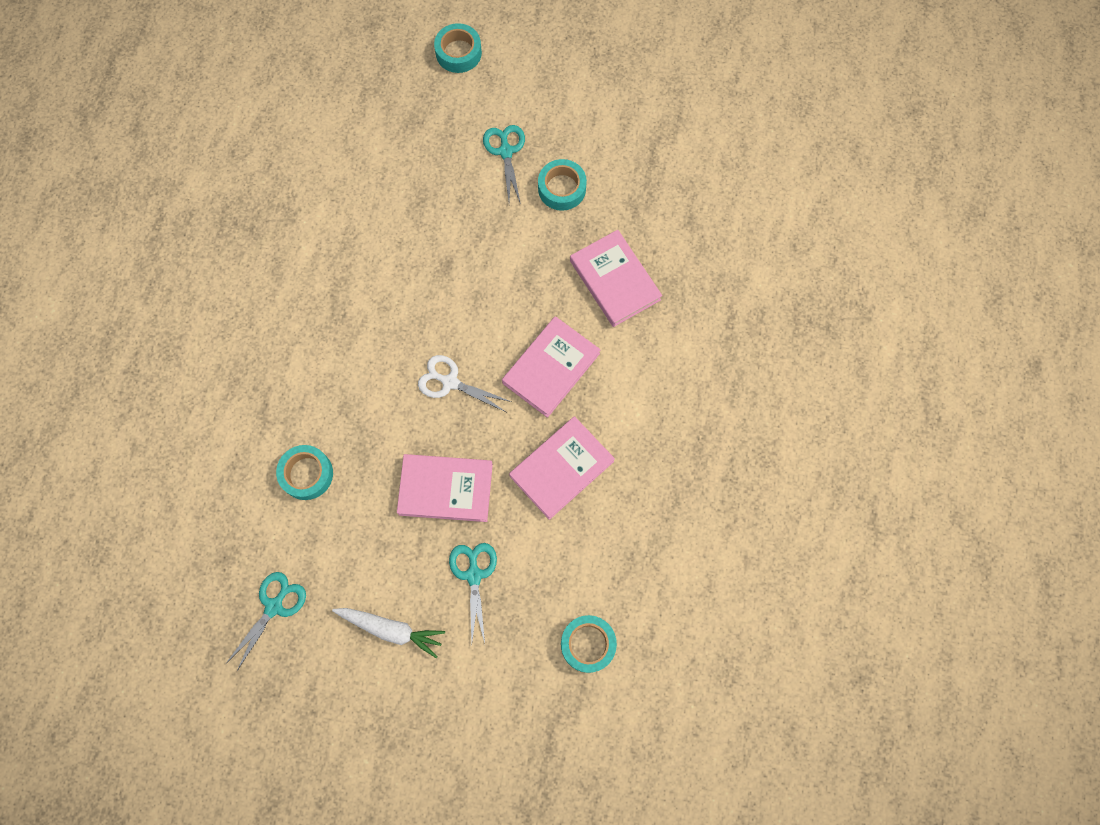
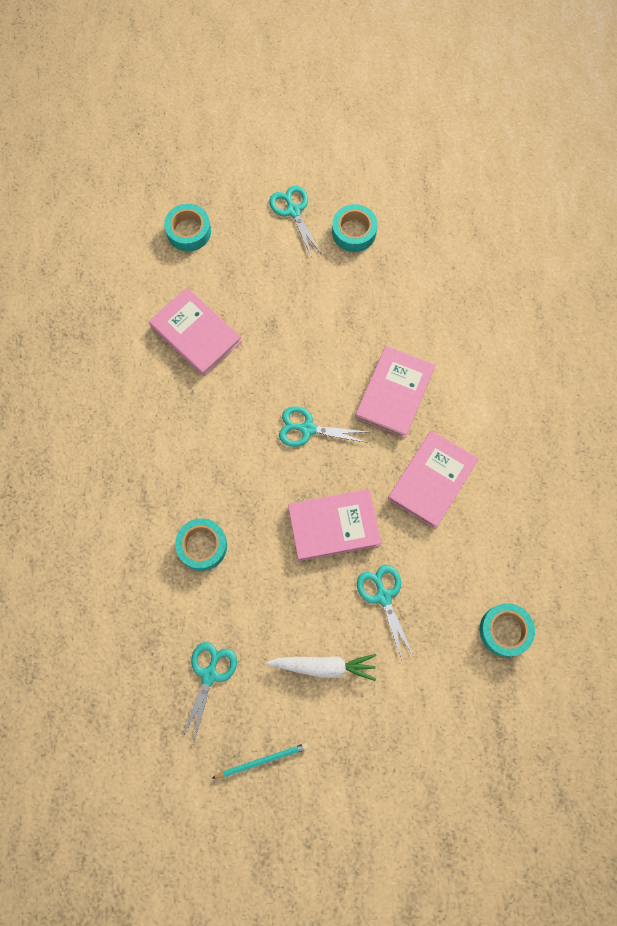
camera: 15 degrees left, 0 degrees up
(299, 707) = (261, 760): none -> turquoise pencil
(450, 382) = (307, 428): white scissors -> turquoise scissors
(458, 53) = (223, 133): turquoise tape -> turquoise tape (189, 231)
(615, 280) = (426, 301): pink book -> pink book (196, 334)

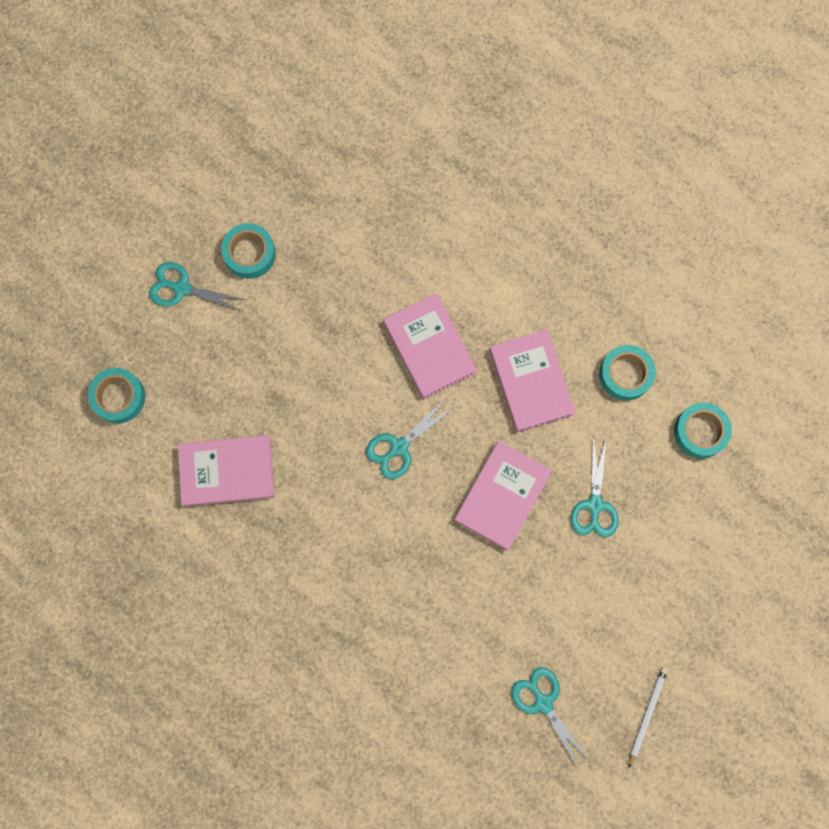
camera: 50 degrees left, 5 degrees up
(202, 546) = (428, 621): turquoise tape -> turquoise tape (625, 374)
(261, 760) = (647, 715): turquoise pencil -> white pencil
(324, 666) = (612, 601): white carrot -> none
(383, 596) = (594, 505): turquoise scissors -> turquoise scissors turned 105 degrees counterclockwise

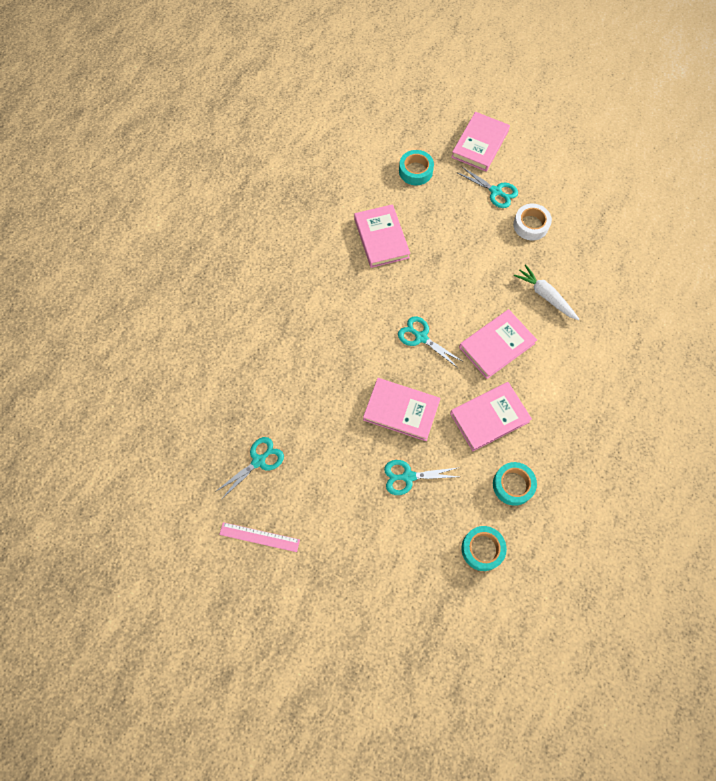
camera: 80 degrees right, 10 degrees down
(91, 291) = (480, 144): none -> pink book
(182, 288) = (495, 191): turquoise scissors -> turquoise scissors turned 120 degrees clockwise
(249, 253) = (530, 225): turquoise tape -> white tape
(366, 264) = (545, 295): none -> white carrot
(647, 715) = (259, 537): white pencil -> pink ruler

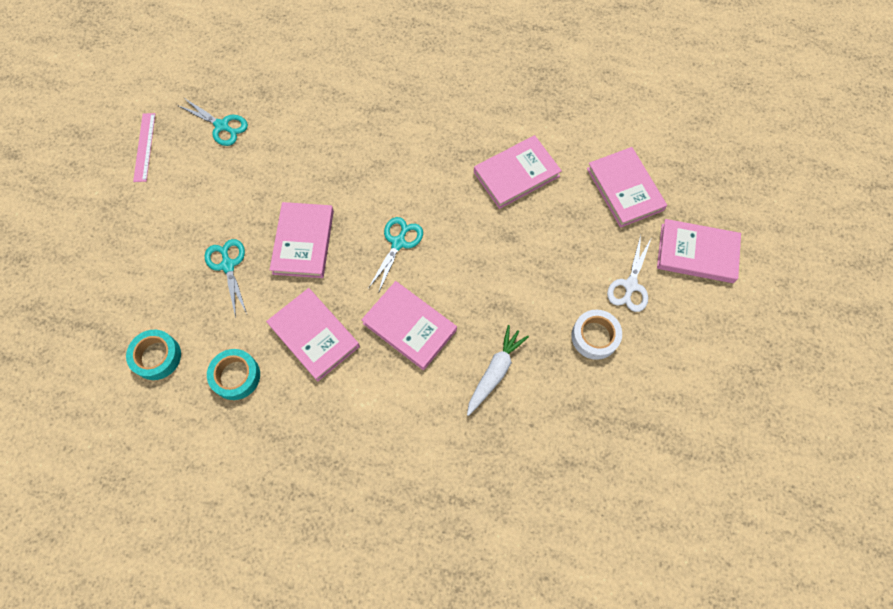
camera: 75 degrees right, 0 degrees up
(415, 171) = (624, 189): turquoise tape -> pink book
(495, 191) = (630, 285): turquoise scissors -> white scissors

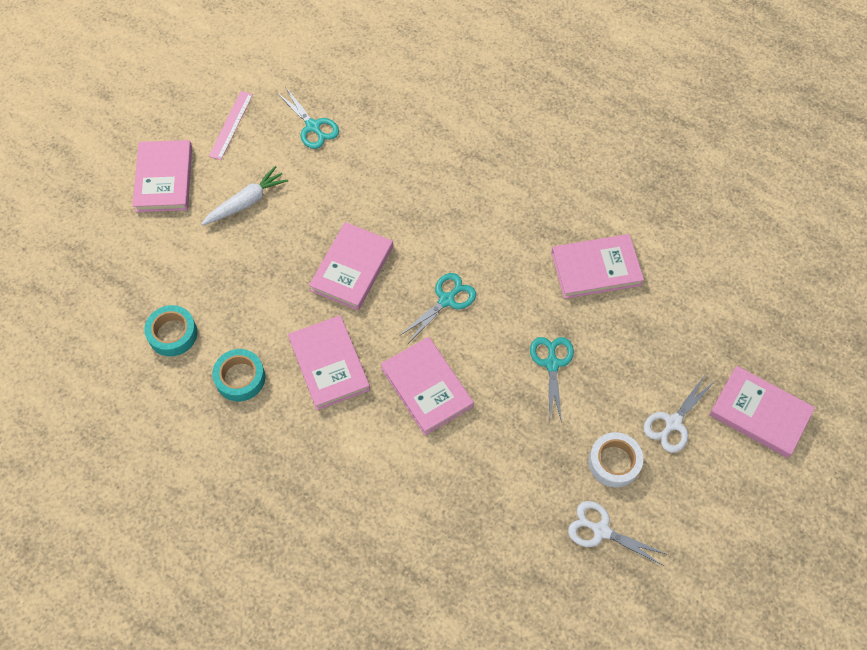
camera: 20 degrees right, 5 degrees down
(228, 265) = (270, 268): turquoise scissors -> turquoise scissors (552, 364)
(495, 371) = (496, 461): white carrot -> white carrot (246, 202)
(606, 400) = (601, 530): none -> white scissors
(624, 189) = (707, 321): pink book -> pink book (164, 179)

